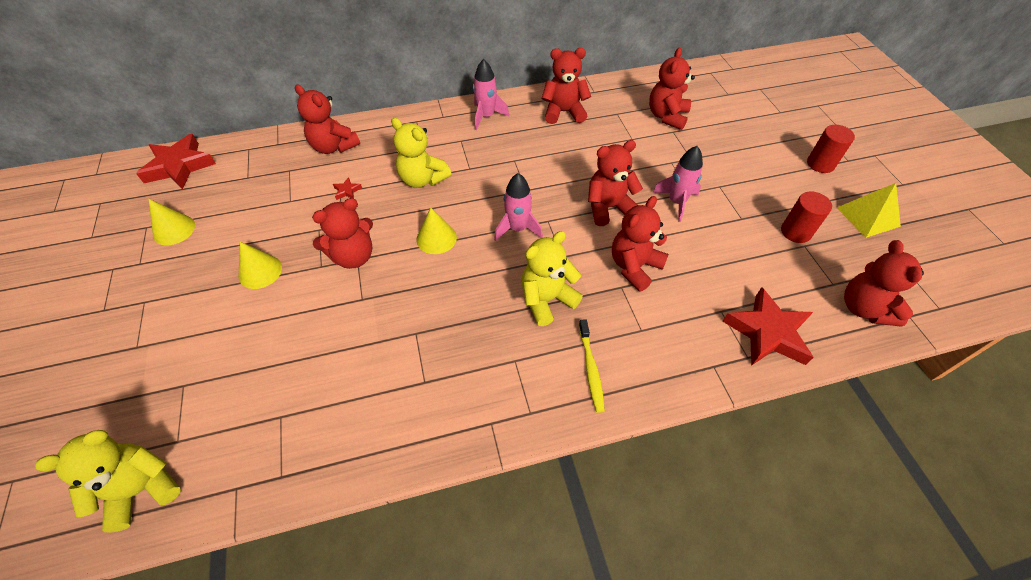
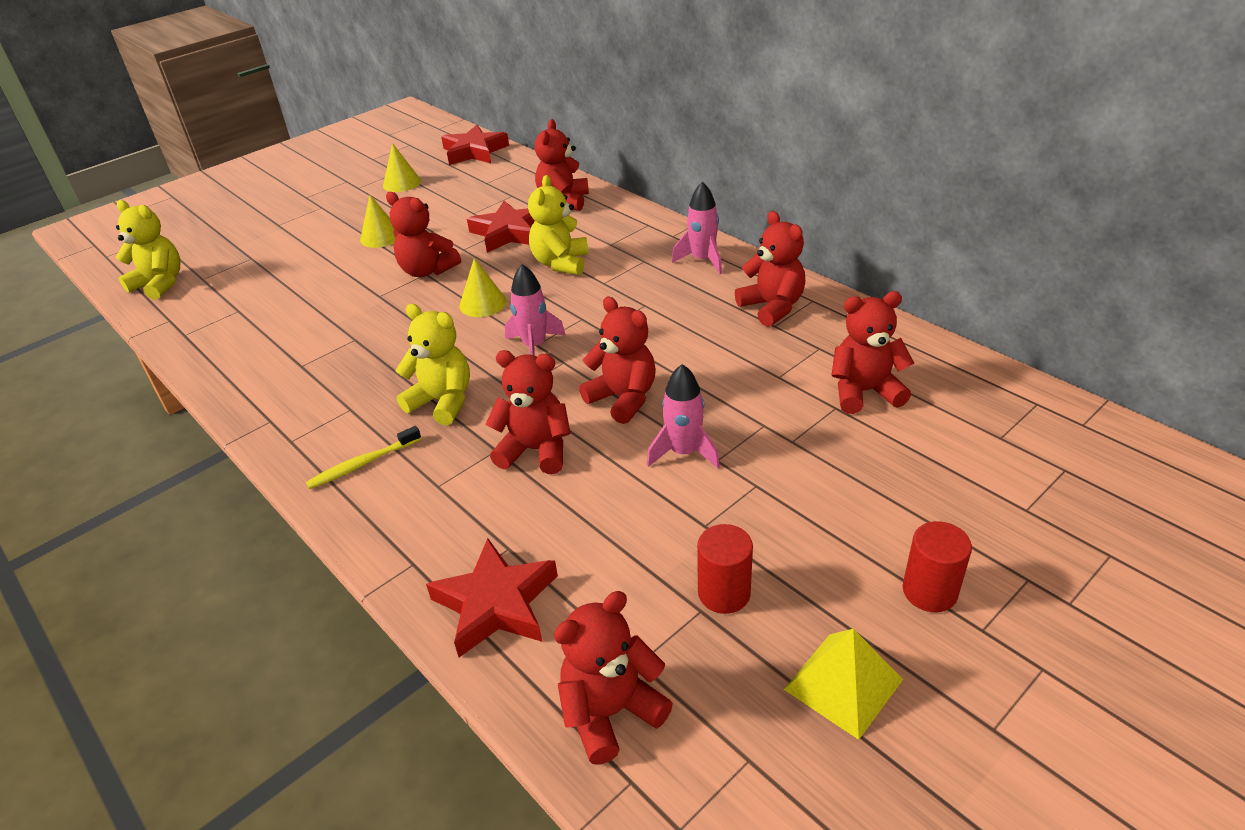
camera: 65 degrees right, 15 degrees down
(347, 191) = (509, 232): red star -> red star, size x2.48

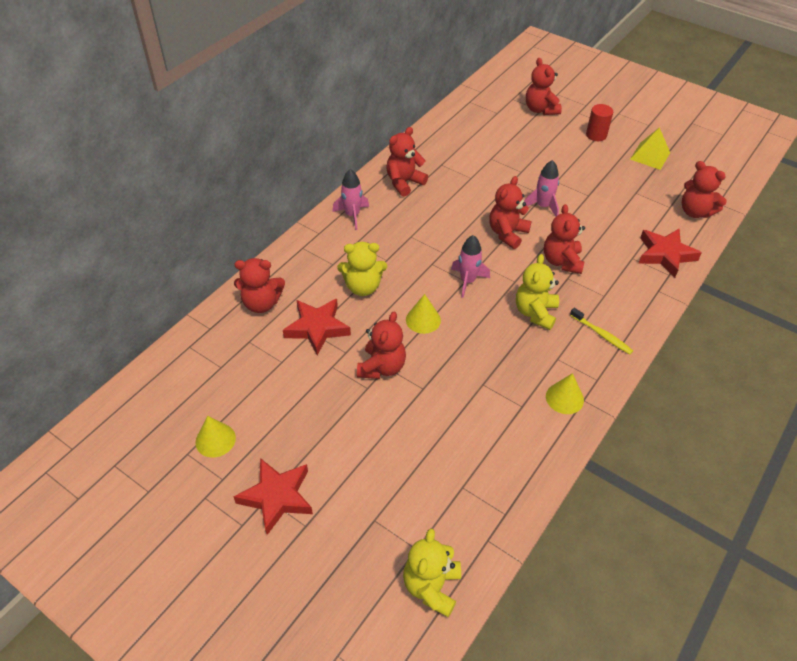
camera: 105 degrees left, 10 degrees up
(381, 237) = (327, 420): yellow cone -> yellow cone (564, 398)
(474, 151) = (146, 395): red star -> red star (277, 497)
(724, 593) = (624, 187): red cylinder -> none
(864, 392) = (476, 149): red teddy bear -> red teddy bear (540, 109)

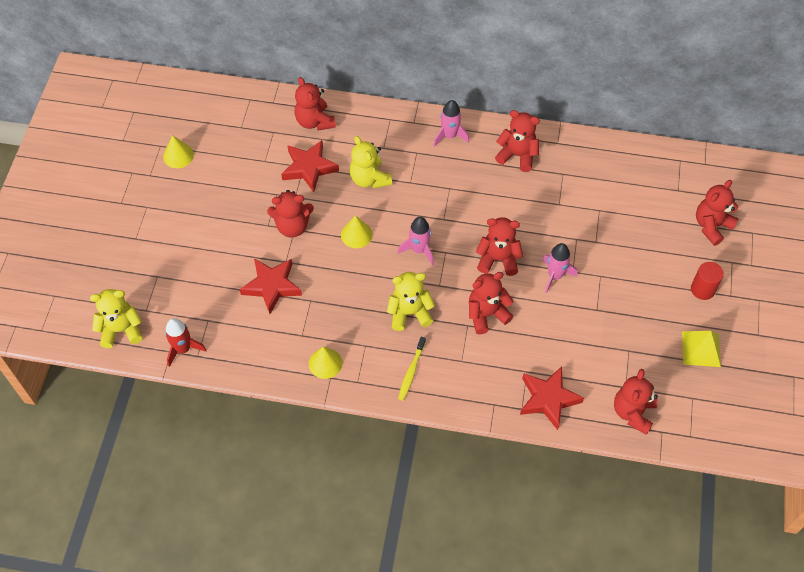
camera: 65 degrees right, 10 degrees up
(277, 497) = (150, 212): red star -> red star (272, 286)
(490, 526) = (183, 349): none -> red rocket

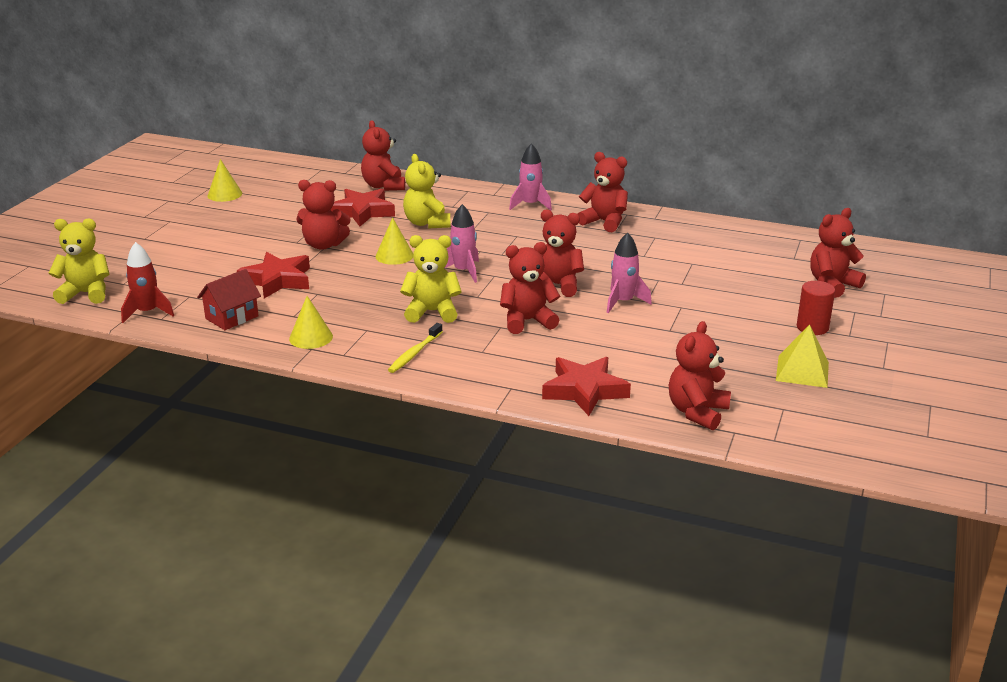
camera: 10 degrees right, 30 degrees down
(253, 345) = (232, 317): none -> red house

